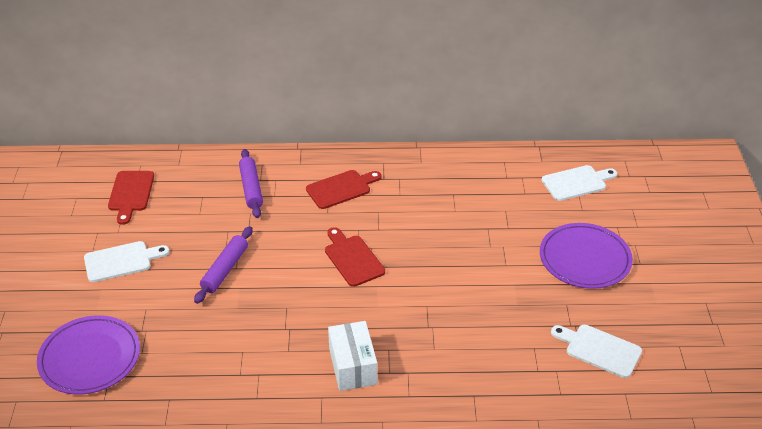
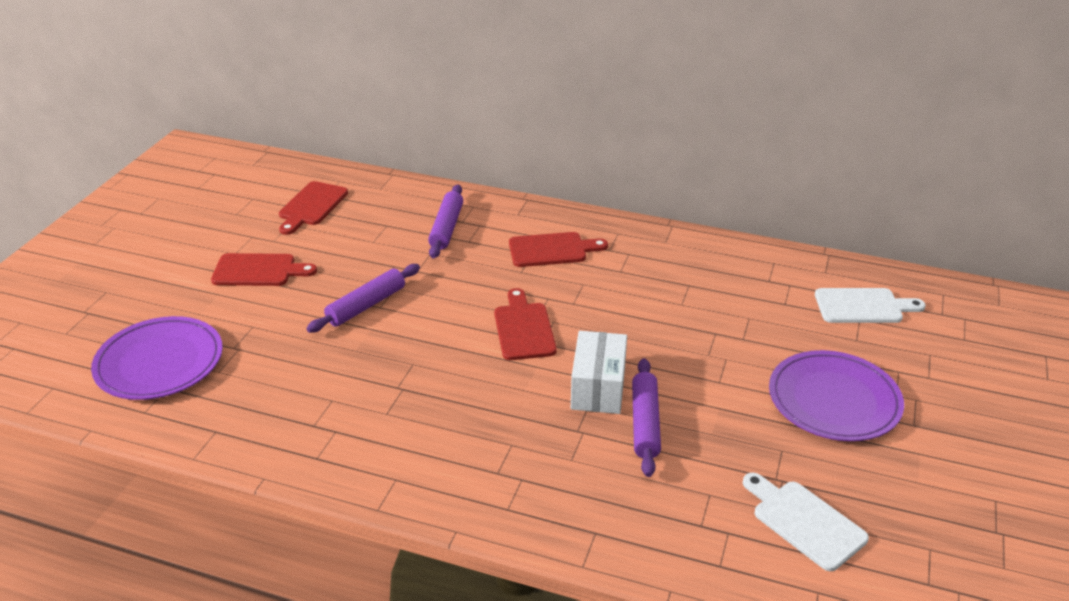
camera: 20 degrees right, 5 degrees down
(121, 261) = (258, 271): white cutting board -> red cutting board
(352, 366) = (455, 453): white box -> white box (598, 388)
(470, 309) = (645, 423): none -> purple rolling pin

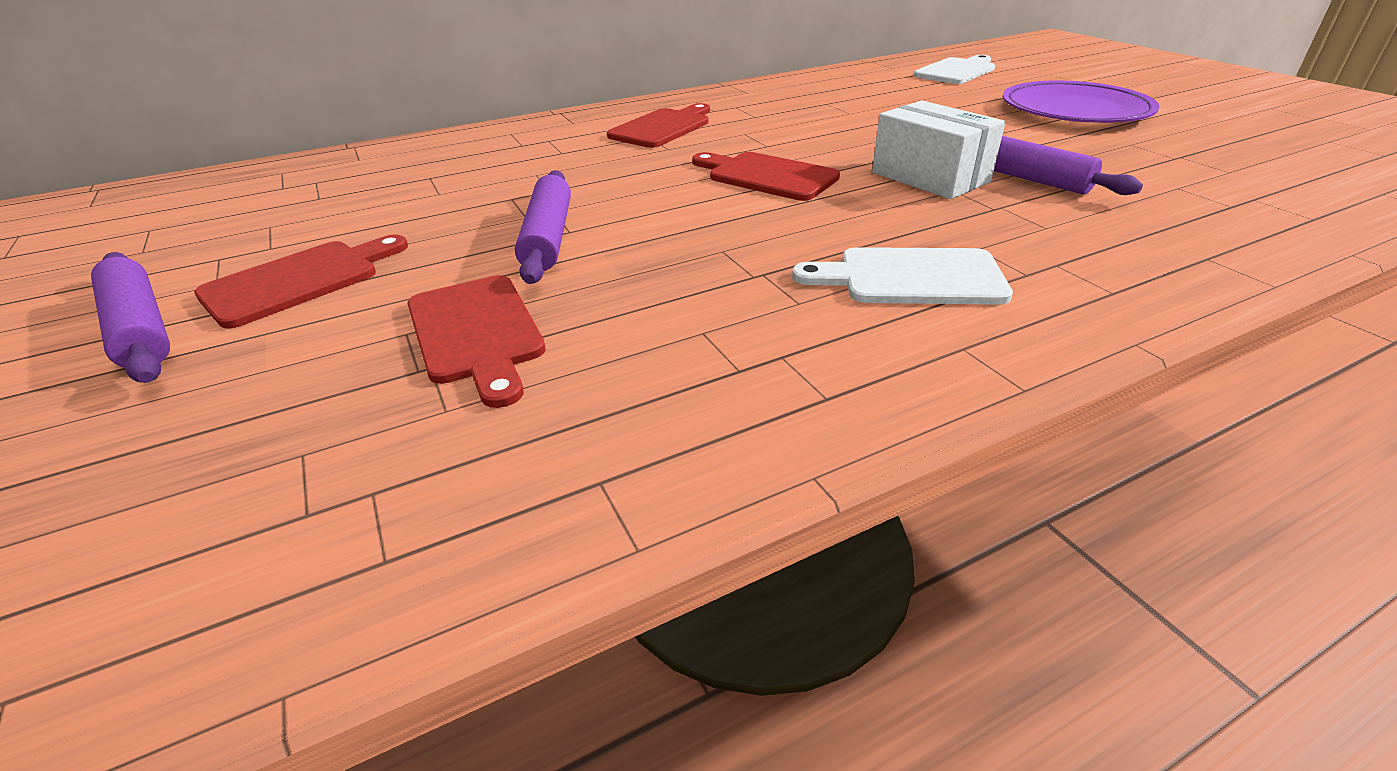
camera: 45 degrees left, 0 degrees up
(159, 362) = (286, 470): purple plate -> none
(311, 206) = (277, 201): red cutting board -> red cutting board (476, 333)
(446, 228) = (514, 154): purple rolling pin -> purple rolling pin (140, 329)
(804, 521) = (1257, 166): white cutting board -> white cutting board (911, 277)

